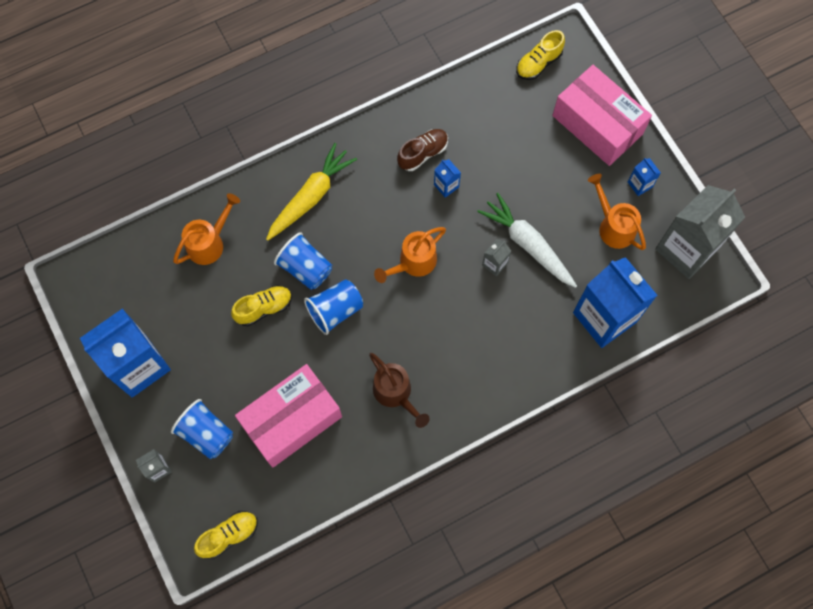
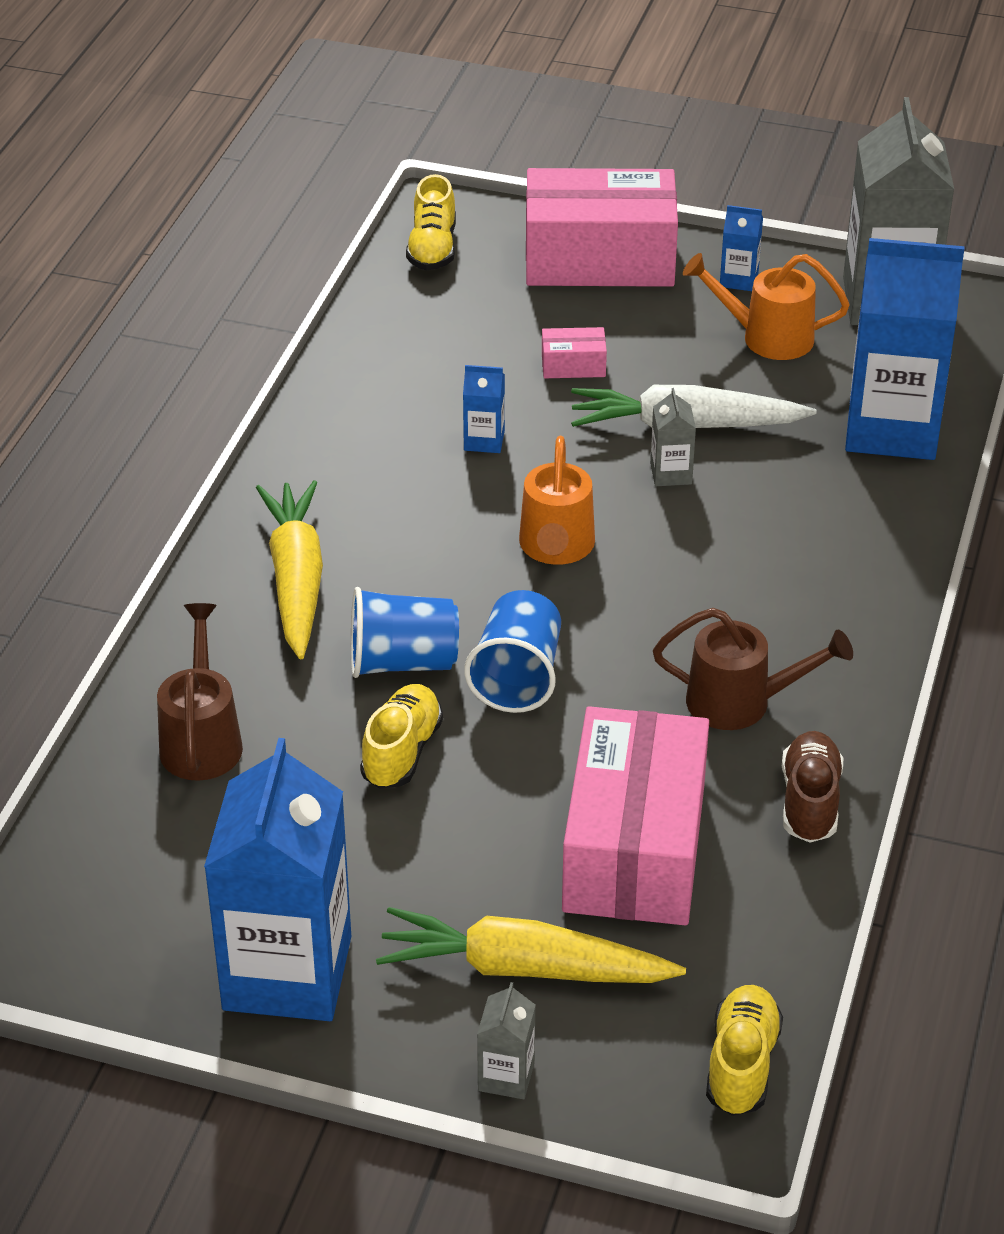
camera: 45 degrees left, 30 degrees down
(206, 433) = (523, 968): blue cup -> yellow carrot
(210, 242) = (202, 739): orange watering can -> brown watering can
(423, 153) = (401, 430): brown shoe -> brown shoe (810, 802)
(521, 175) = (573, 365): none -> pink box

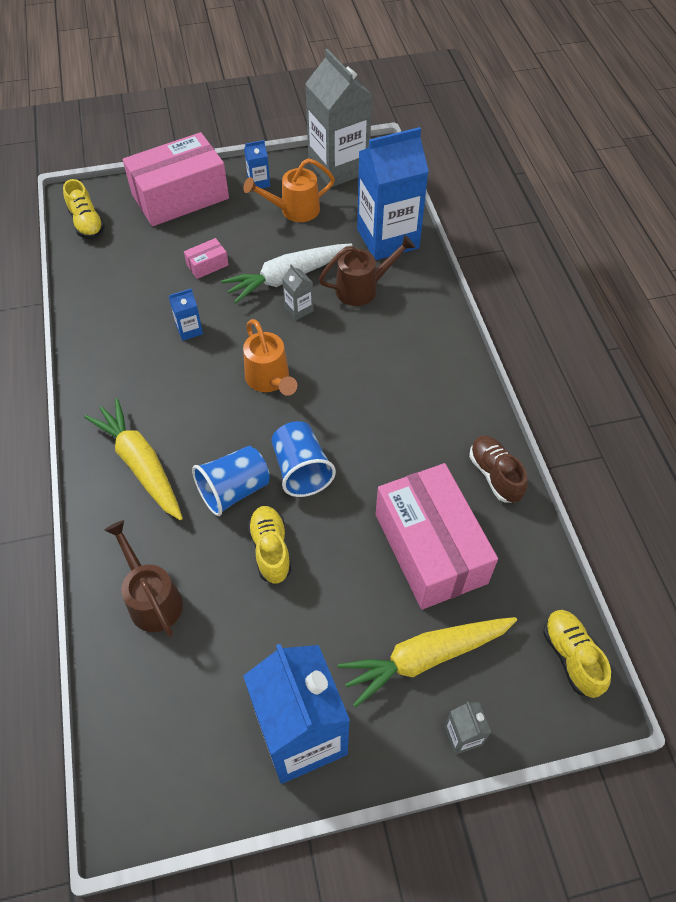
camera: 30 degrees left, 15 degrees up
(742, 703) = (423, 431): brown watering can -> brown watering can (363, 288)

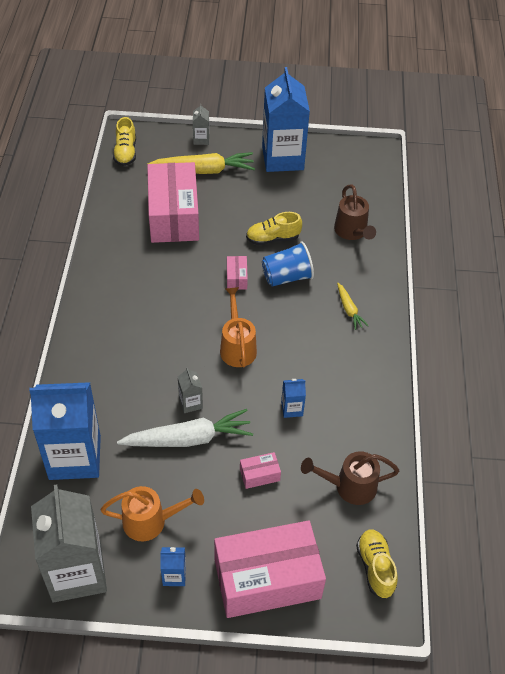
camera: 165 degrees left, 5 degrees down
(140, 464) = (349, 310): yellow carrot -> yellow carrot, size x0.51
(270, 549) = (273, 238): yellow shoe -> yellow shoe turned 75 degrees clockwise
(301, 470) = (236, 278): blue cup -> pink box
(363, 288) = (125, 408): brown watering can -> brown watering can (349, 486)
(495, 475) = (108, 242): brown shoe -> none

